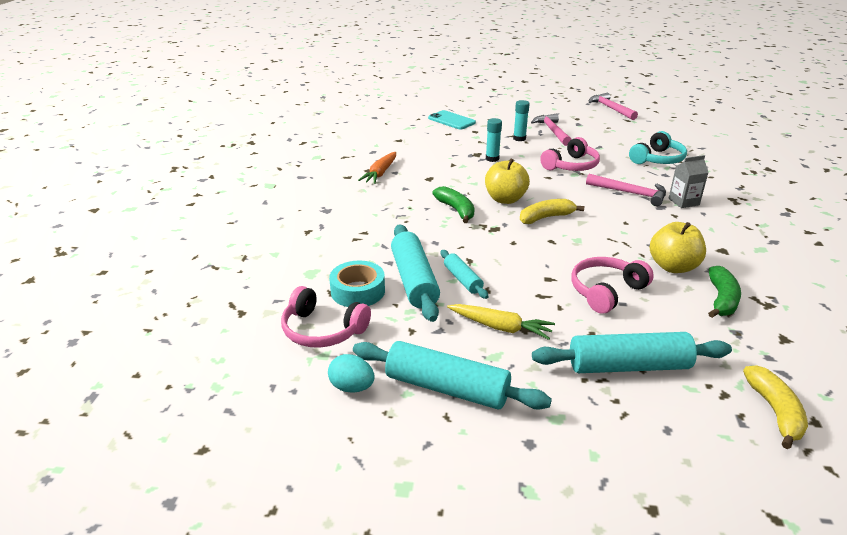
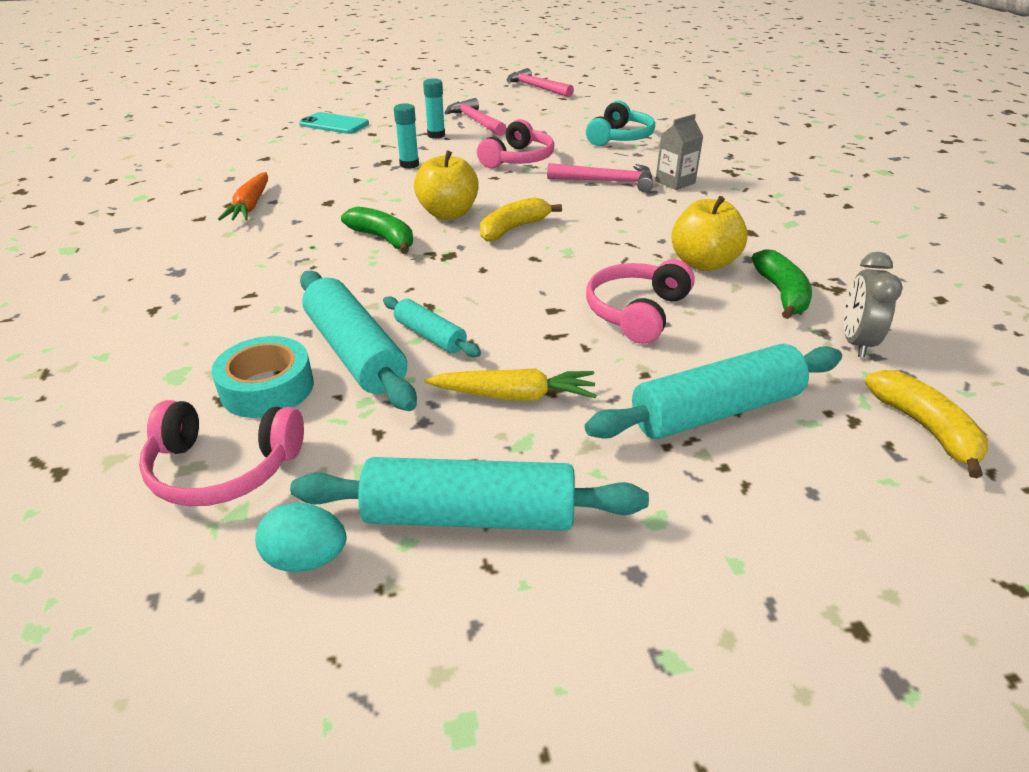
camera: 20 degrees left, 5 degrees up
(759, 345) = (856, 342): none -> grey clock

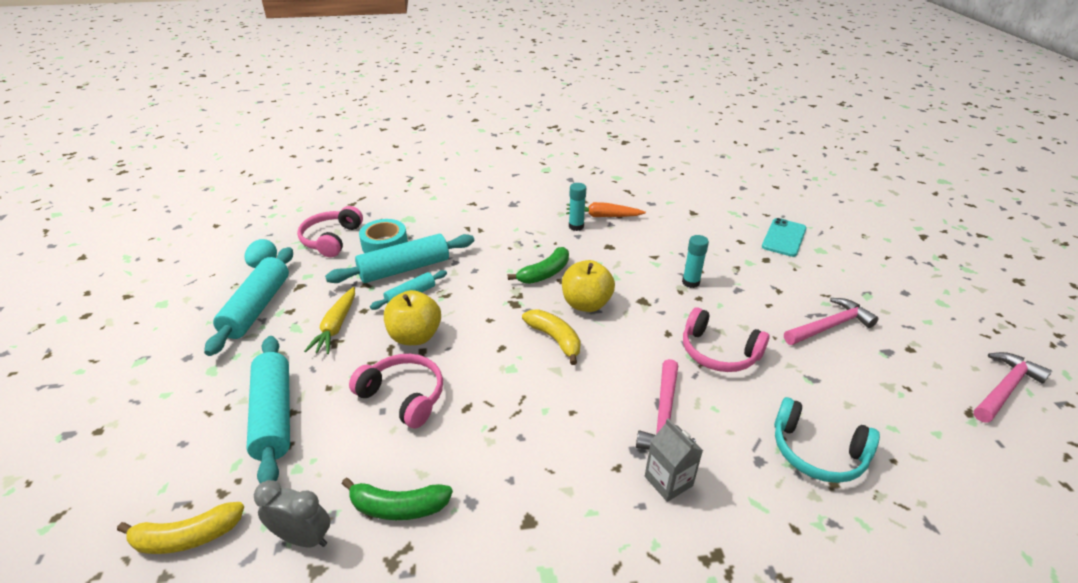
camera: 95 degrees right, 0 degrees up
(436, 135) = (774, 298): turquoise glue stick -> turquoise glue stick (576, 226)
(703, 263) = (469, 459): yellow apple -> yellow apple (415, 336)

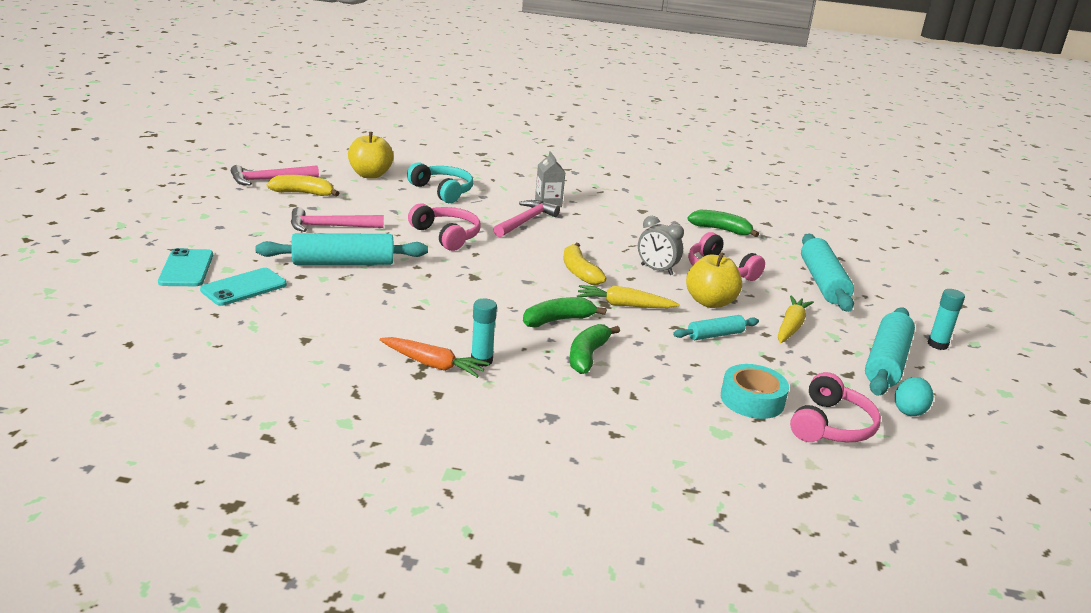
camera: 165 degrees left, 10 degrees down
(187, 537) = (850, 247): yellow banana -> yellow banana (303, 193)
(303, 538) = (778, 233): grey clock -> grey clock (656, 270)
(404, 269) = (723, 363): turquoise rolling pin -> turquoise rolling pin (343, 263)
(497, 306) = (624, 305): none -> yellow carrot
(508, 248) = (587, 356): none -> green banana
(586, 304) = (532, 287): yellow apple -> yellow apple (370, 175)
(690, 282) = (409, 278): turquoise glue stick -> turquoise glue stick (937, 344)
(844, 242) = (186, 268): none -> turquoise phone

